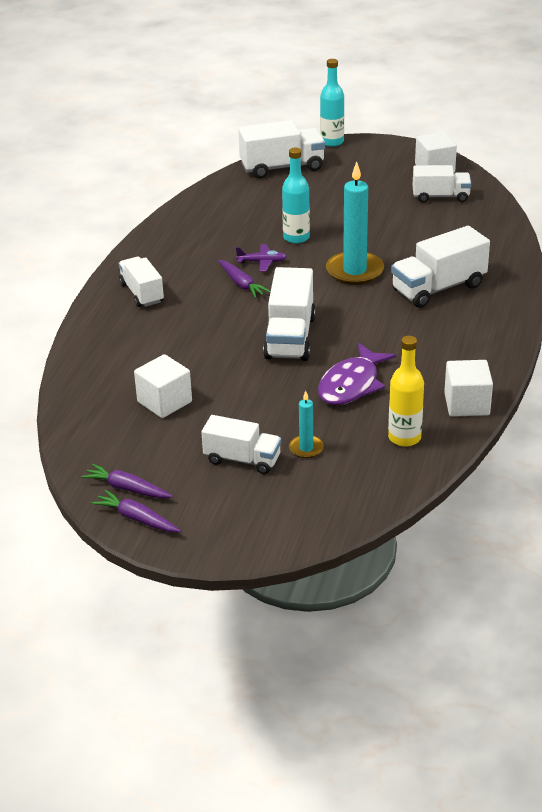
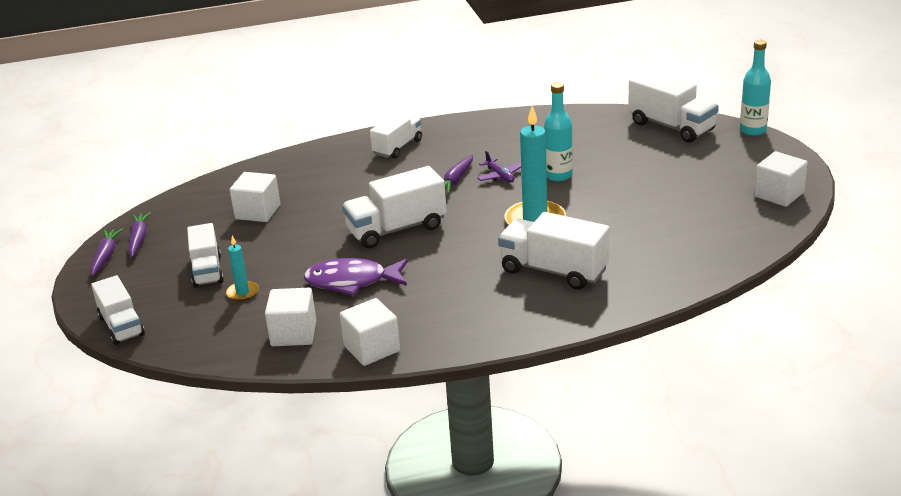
camera: 60 degrees right, 5 degrees down
(404, 438) = (293, 333): yellow bottle -> white cube
(440, 197) = (727, 216): white truck -> white truck (121, 326)

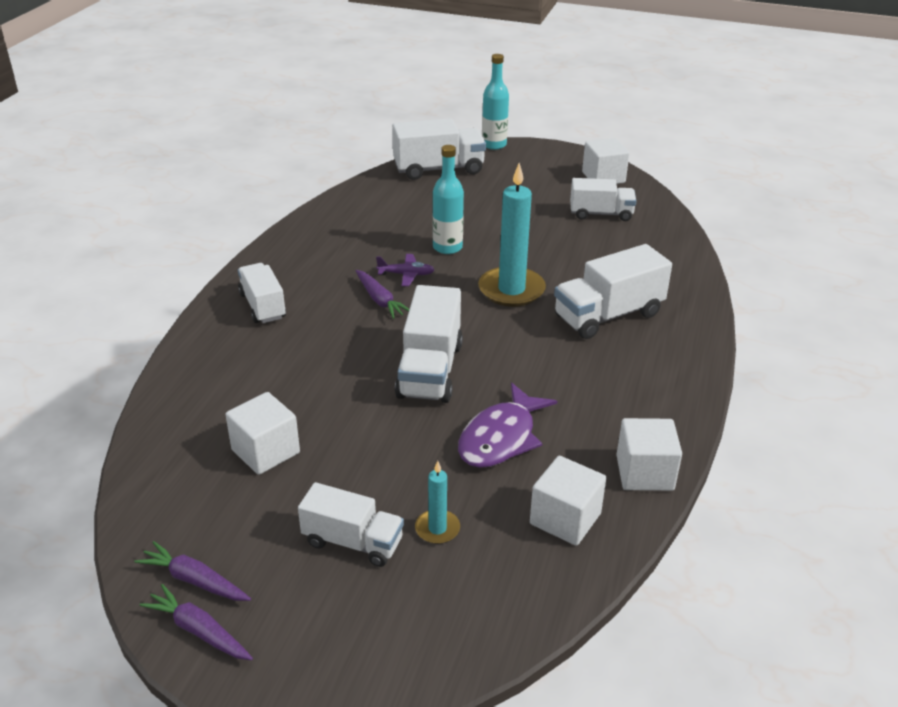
camera: 60 degrees left, 5 degrees up
(121, 326) = (402, 672): white truck -> white truck (601, 214)

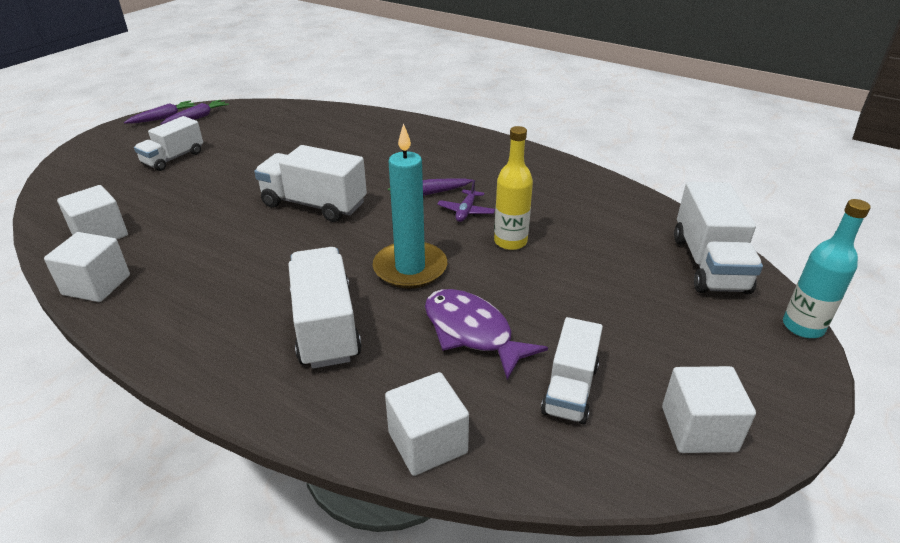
camera: 105 degrees right, 0 degrees up
(263, 306) = (446, 146): white truck -> none
(265, 451) = (278, 139): white cube -> white cube (427, 442)
(437, 529) = (151, 185): turquoise candle -> none
(447, 247) = (510, 242): turquoise bottle -> yellow bottle
(501, 438) = (207, 223): purple fish -> purple fish (472, 332)

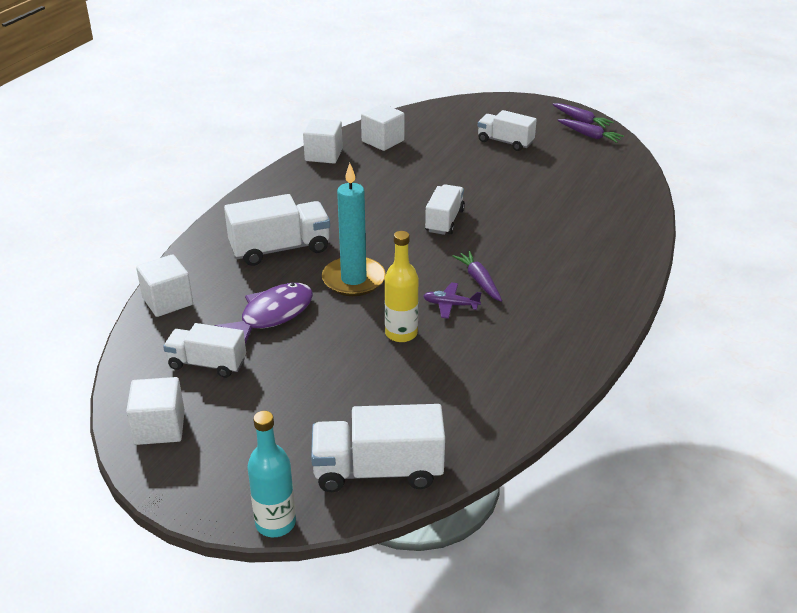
camera: 85 degrees right, 0 degrees up
(314, 204) = (444, 221): white truck -> white truck, size x0.67

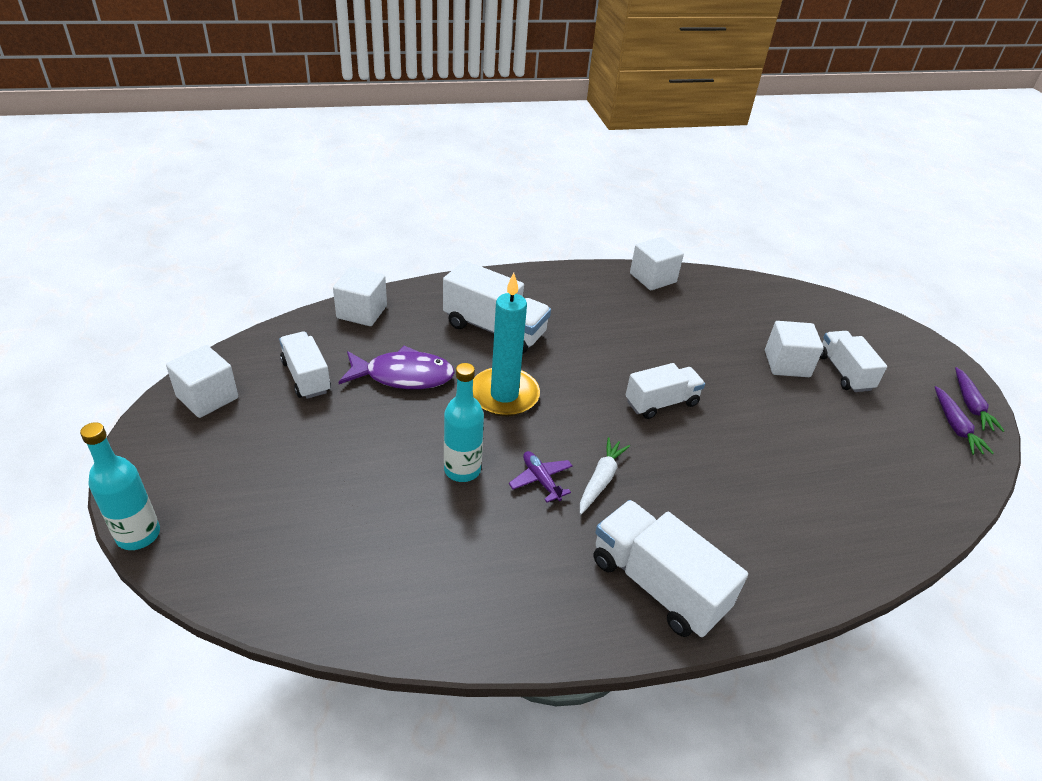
camera: 45 degrees right, 5 degrees up
(378, 470) = (256, 565): white truck -> white truck (657, 585)
(383, 141) = (723, 297): white cube -> white cube (787, 364)
(401, 333) = (462, 470): yellow bottle -> turquoise bottle
(479, 281) = (601, 480): purple carrot -> white carrot

